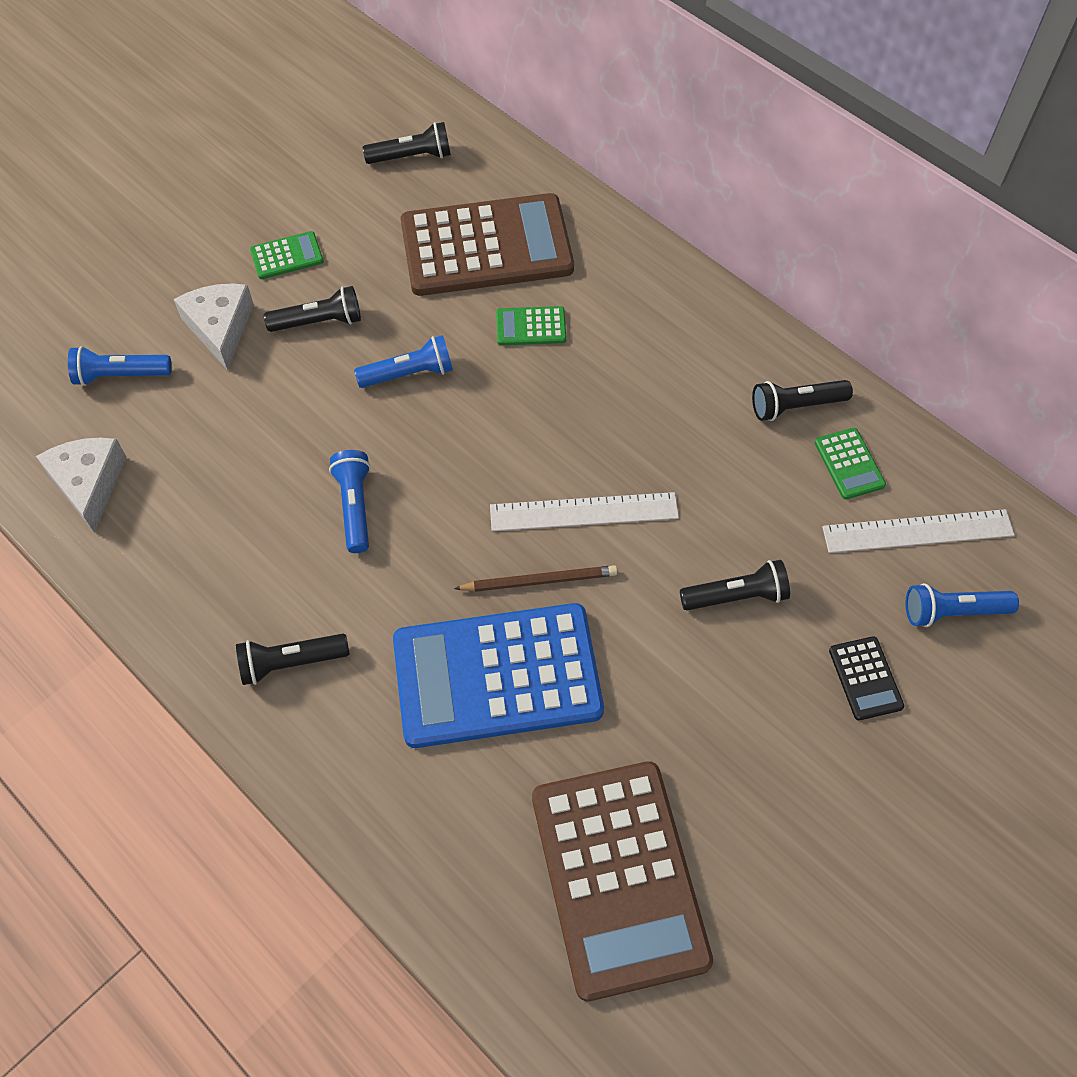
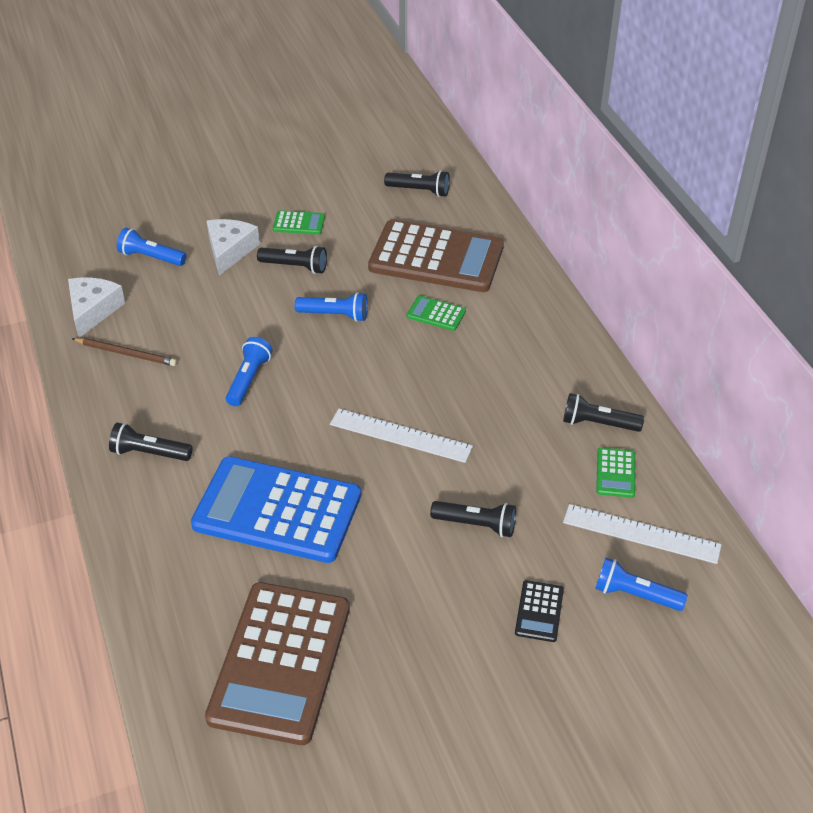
camera: 25 degrees right, 15 degrees down
(539, 581) = (343, 465): brown pencil -> brown pencil (126, 353)

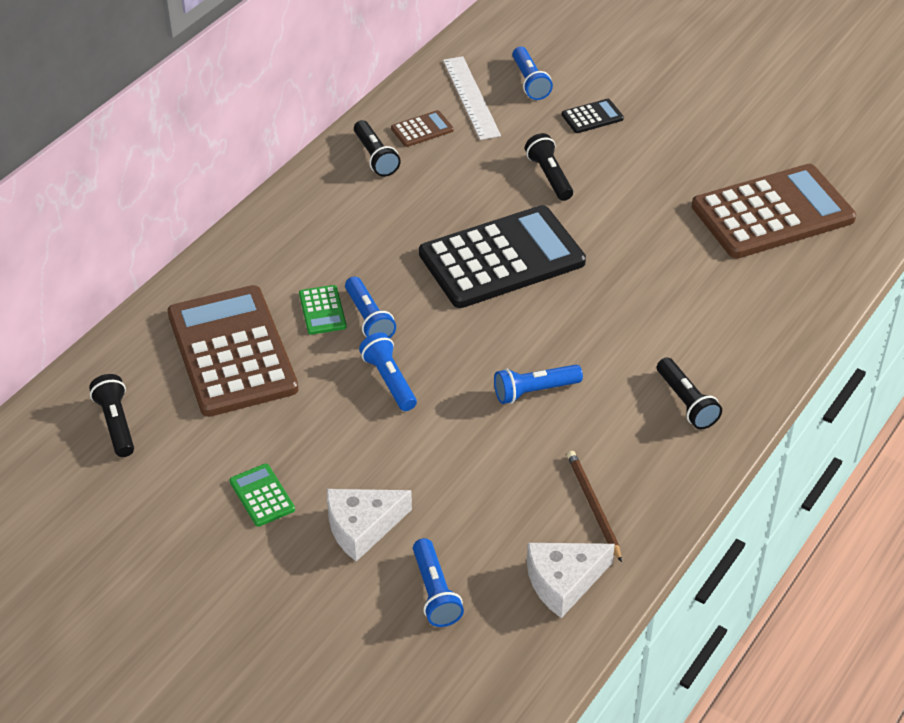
camera: 125 degrees left, 0 degrees up
(277, 510) = (654, 287): blue calculator -> none
(295, 266) = (341, 454): black flashlight -> none
(400, 435) = (502, 258): white ruler -> black calculator
(405, 332) = (368, 319): none -> blue flashlight
(615, 473) = (422, 129): green calculator -> brown calculator

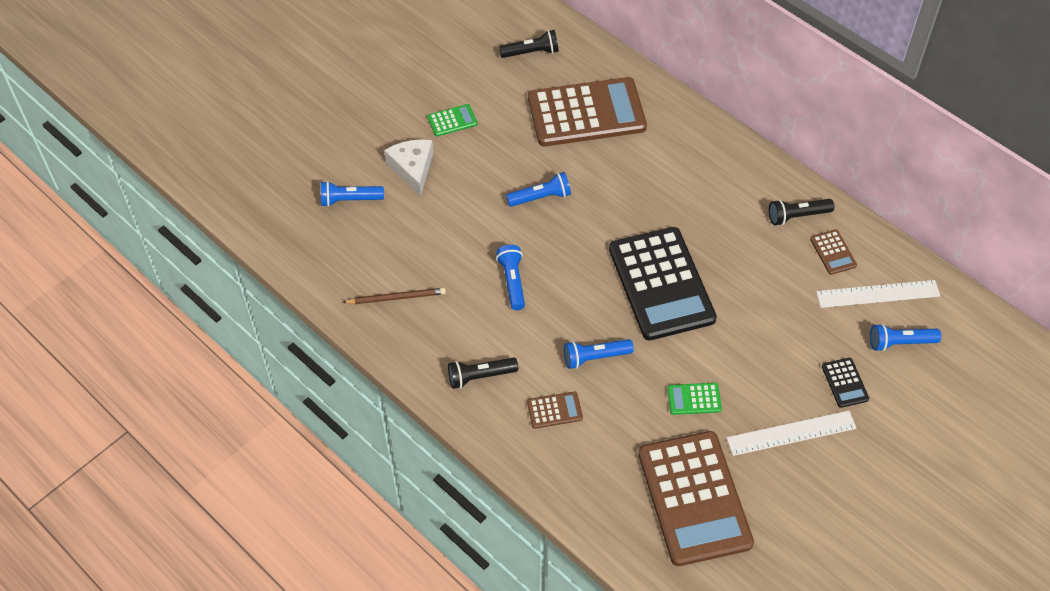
camera: 100 degrees right, 10 degrees up
(322, 310) = (619, 166): green calculator -> green calculator (694, 399)
(368, 319) = (606, 192): blue flashlight -> blue flashlight (595, 357)
(549, 176) = (761, 334): black flashlight -> none
(563, 582) = (338, 269): white cheese -> none
(666, 150) = (791, 433): none -> white ruler
(708, 330) = (554, 410): none -> brown calculator

